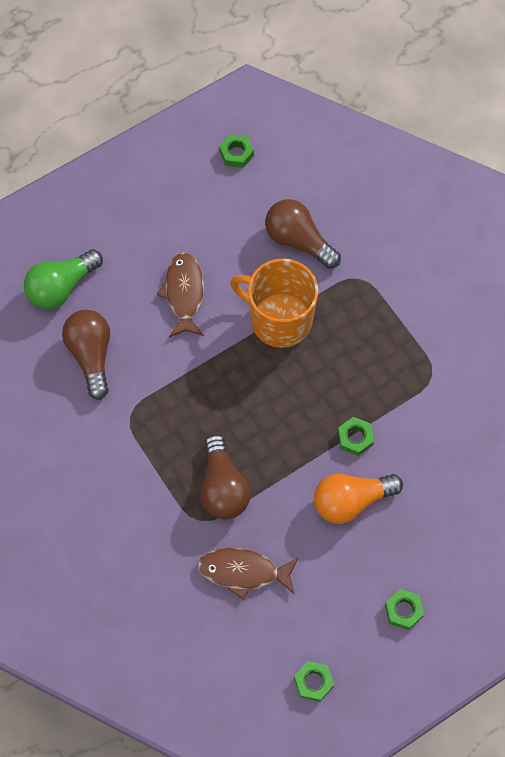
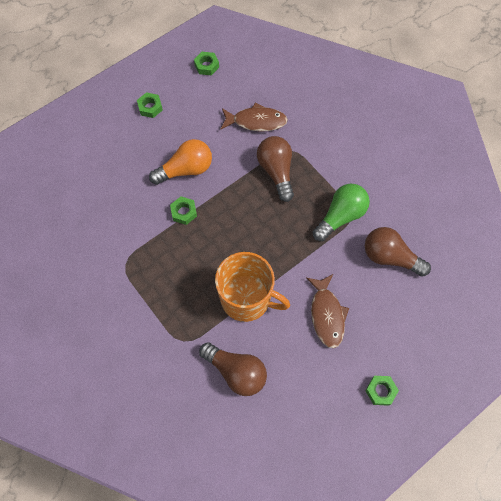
camera: 175 degrees right, 0 degrees up
(62, 287) = (427, 312): green light bulb -> green light bulb (340, 216)
(91, 356) = (390, 257): brown light bulb -> brown light bulb turned 135 degrees clockwise
(236, 153) = (300, 458): green nut -> green nut (380, 391)

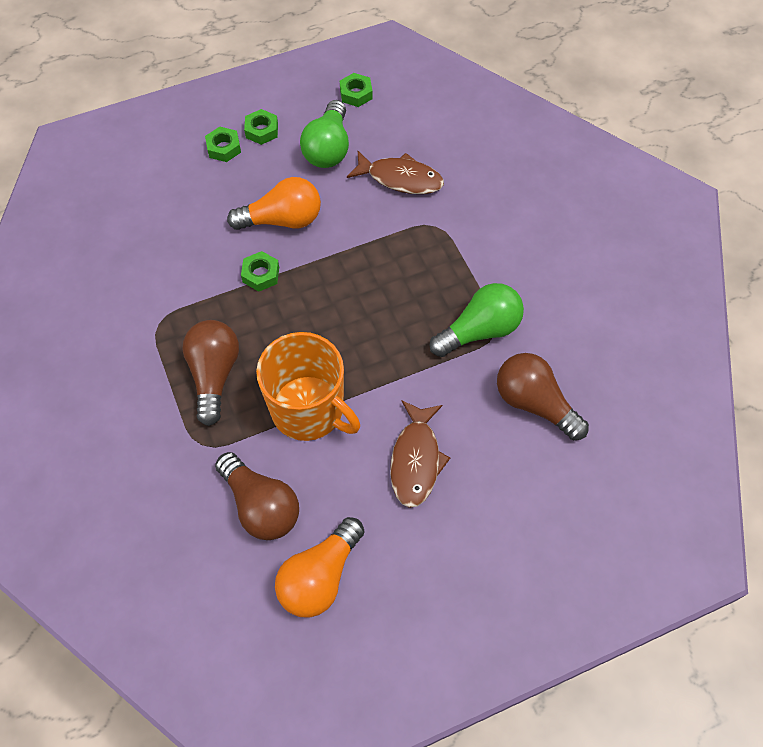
camera: 15 degrees right, 5 degrees down
(200, 110) = (328, 148): none -> green light bulb
(276, 172) = (407, 250): brown light bulb -> brown light bulb (214, 375)
(289, 408) = (320, 576): none -> orange light bulb
(380, 391) = (461, 587): green nut -> green nut (224, 148)

